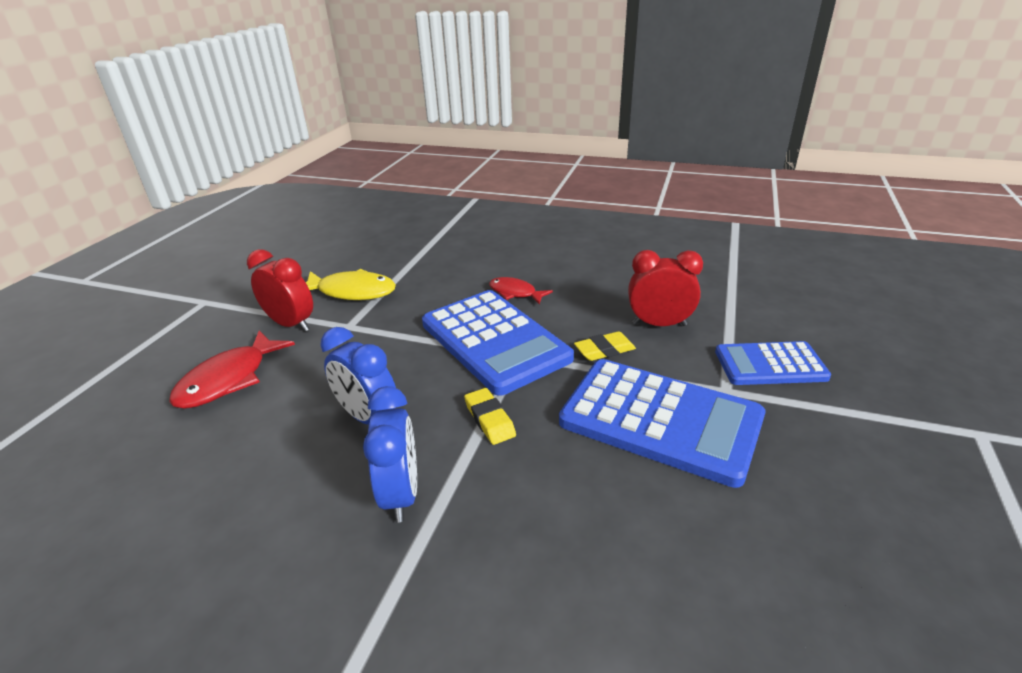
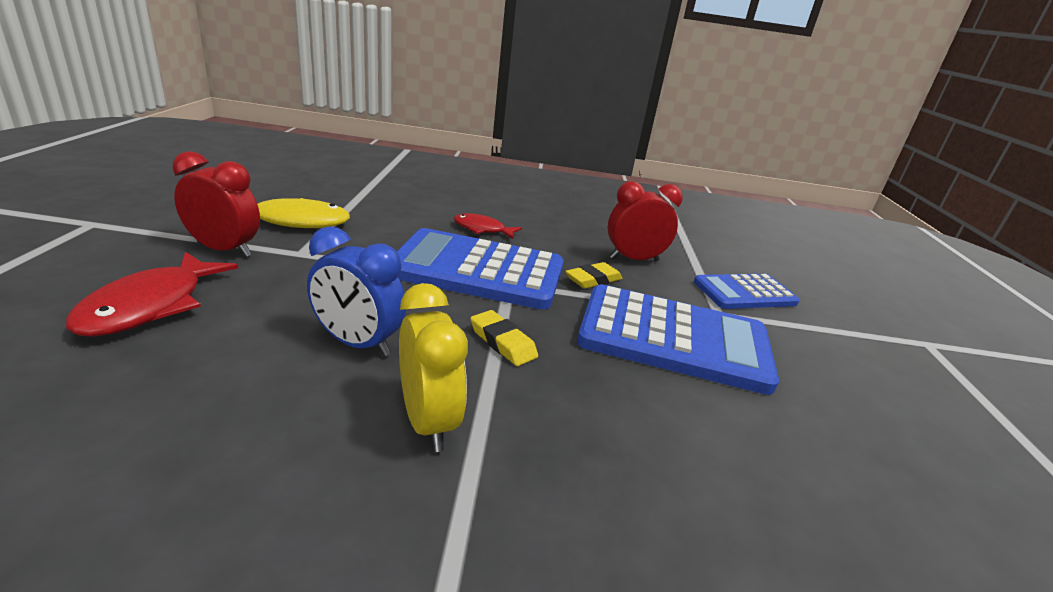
camera: 20 degrees left, 5 degrees down
(401, 494) = (428, 421): blue clock -> yellow clock
(494, 341) = (478, 270): blue calculator -> blue calculator turned 150 degrees clockwise

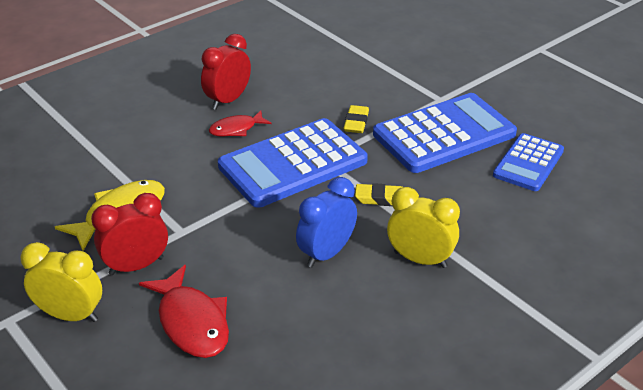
camera: 40 degrees left, 10 degrees up
(119, 245) = (71, 315): none -> yellow clock
(357, 343) = (326, 253): blue clock -> blue clock turned 150 degrees clockwise
(634, 259) = (351, 88): red clock -> red clock (228, 100)
(744, 293) = (433, 73): blue calculator -> blue calculator (528, 163)

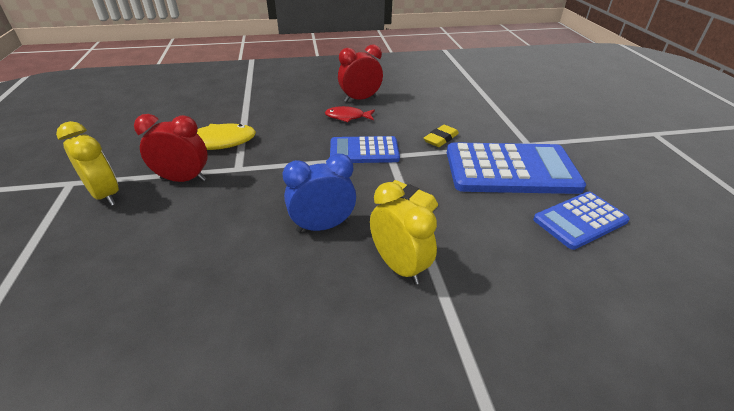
camera: 30 degrees right, 0 degrees up
(192, 322) = (168, 236): red fish -> none
(293, 164) = (364, 151): blue calculator -> blue calculator, size x0.59

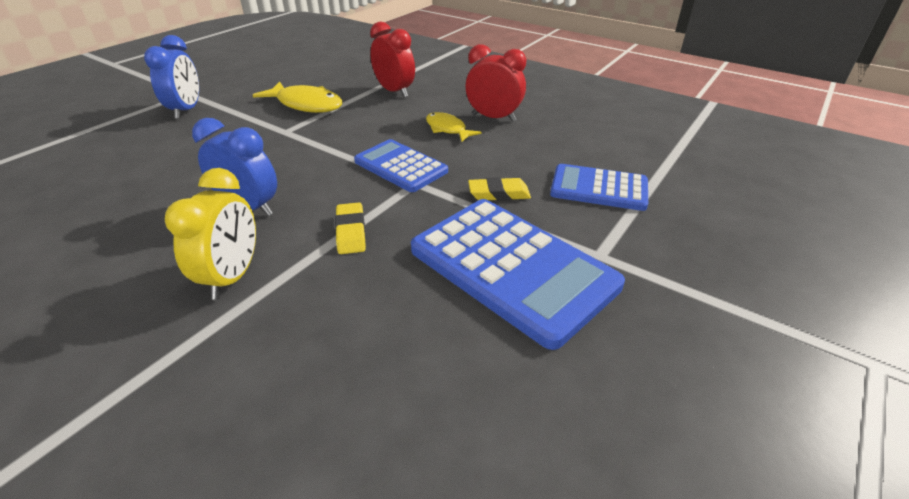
camera: 45 degrees right, 0 degrees up
(106, 195) = (187, 110): yellow clock -> blue clock
(183, 179) = (240, 122): red clock -> red clock (394, 91)
(347, 117) = (447, 129): red fish -> yellow fish
(580, 220) = (478, 373): blue calculator -> blue calculator (599, 188)

